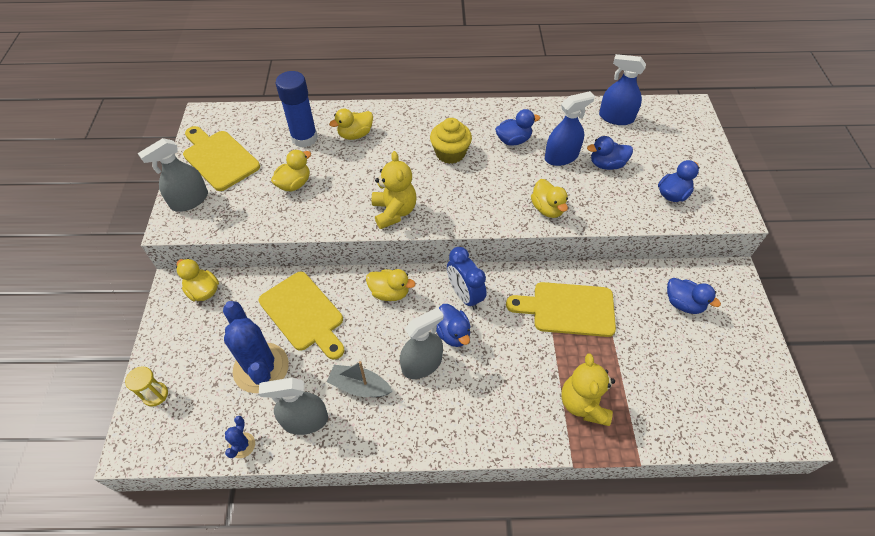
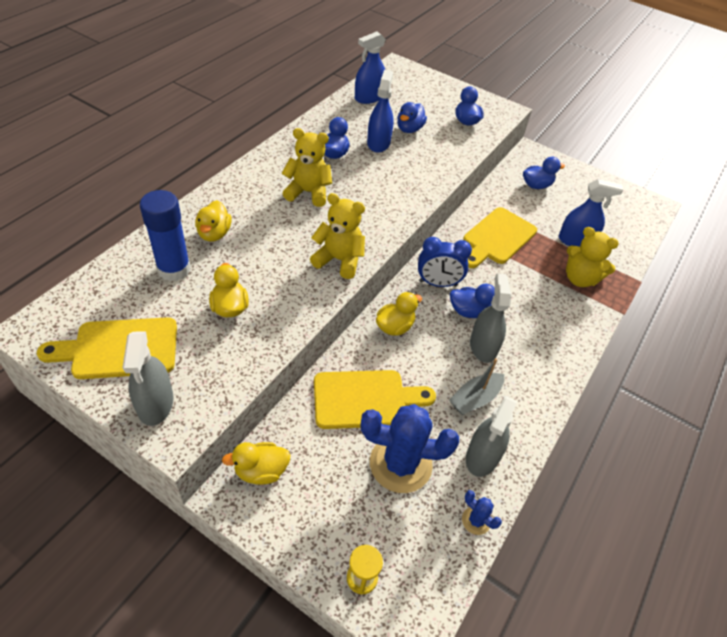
camera: 60 degrees left, 5 degrees down
(450, 153) = (308, 192): yellow cupcake -> yellow teddy bear
(547, 209) = (422, 180): yellow duck -> none
(637, 376) = (576, 240): none -> blue spray bottle

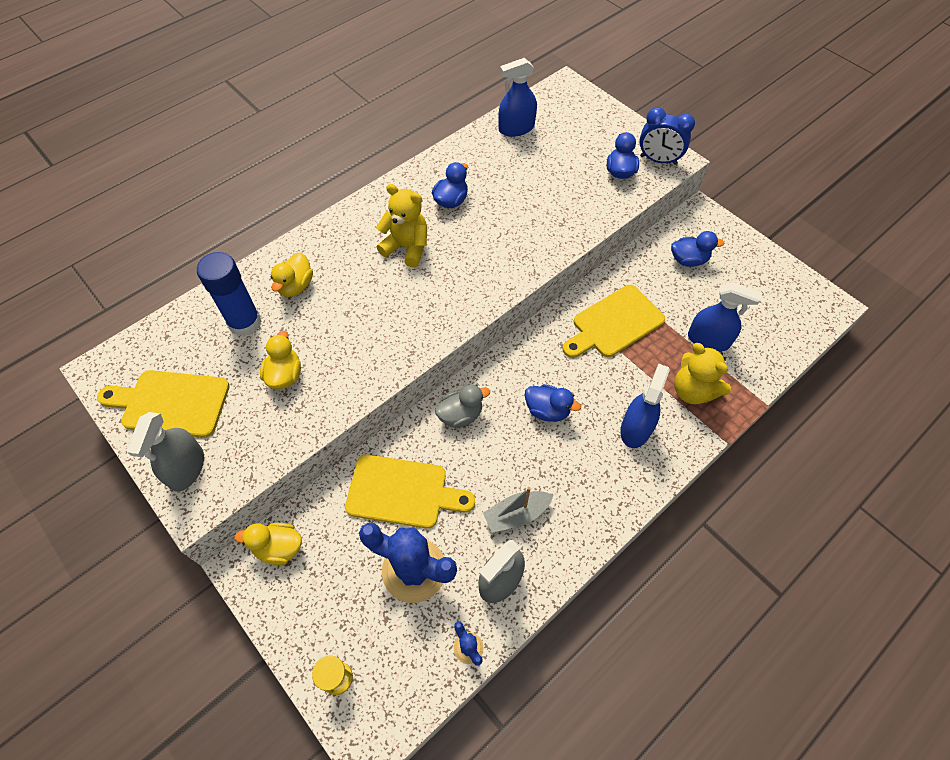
camera: 20 degrees right, 10 degrees up
(339, 260) = (411, 336): yellow teddy bear -> none
(378, 143) = (506, 191): blue spray bottle -> blue spray bottle (635, 429)
(395, 327) = (460, 415): yellow duck -> grey duck
(409, 129) = (548, 176): blue duck -> none
(438, 283) = (525, 371): blue clock -> blue clock (658, 160)
(483, 346) = (548, 455): grey spray bottle -> none

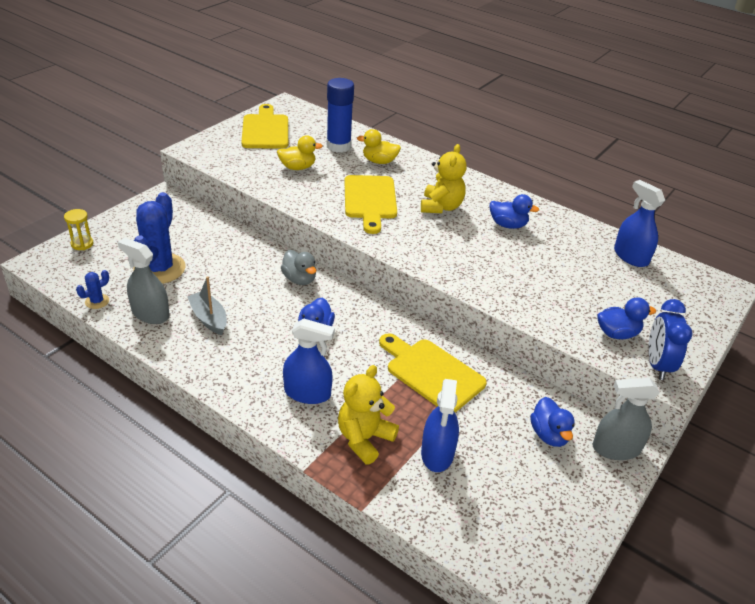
camera: 75 degrees right, 20 degrees down
(186, 468) = (218, 142): grey spray bottle -> grey spray bottle (616, 448)
(278, 548) = (176, 207): yellow duck -> none
(403, 492) = (224, 256): yellow cutting board -> yellow cutting board (370, 200)

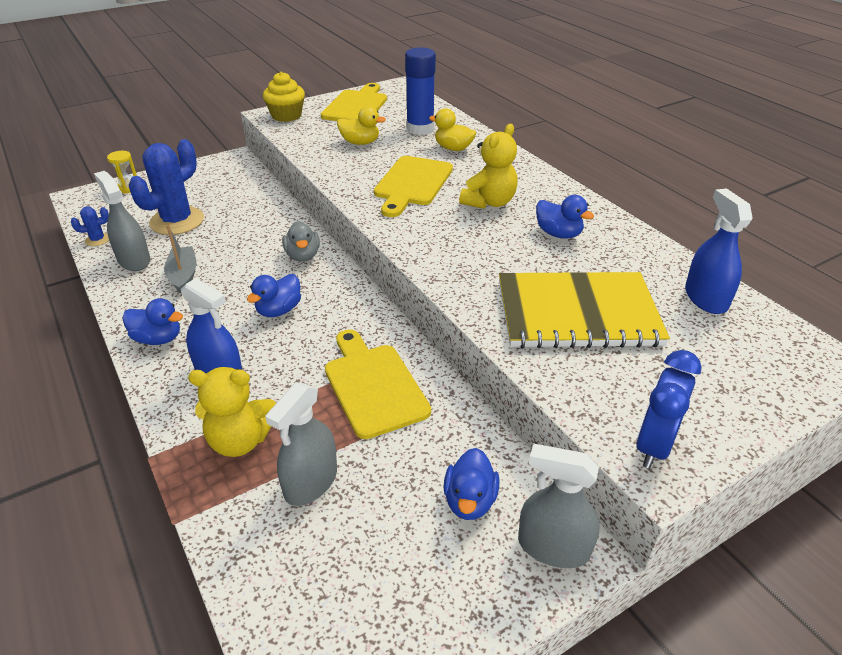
camera: 25 degrees right, 0 degrees up
(209, 149) = (286, 115): none -> yellow cupcake
(364, 439) = (240, 440): yellow teddy bear -> yellow teddy bear turned 150 degrees counterclockwise
(437, 453) = (311, 482): blue spray bottle -> grey spray bottle
(559, 285) = (577, 313): none -> yellow notebook
(617, 333) = (619, 389): blue duck -> blue duck (158, 339)

